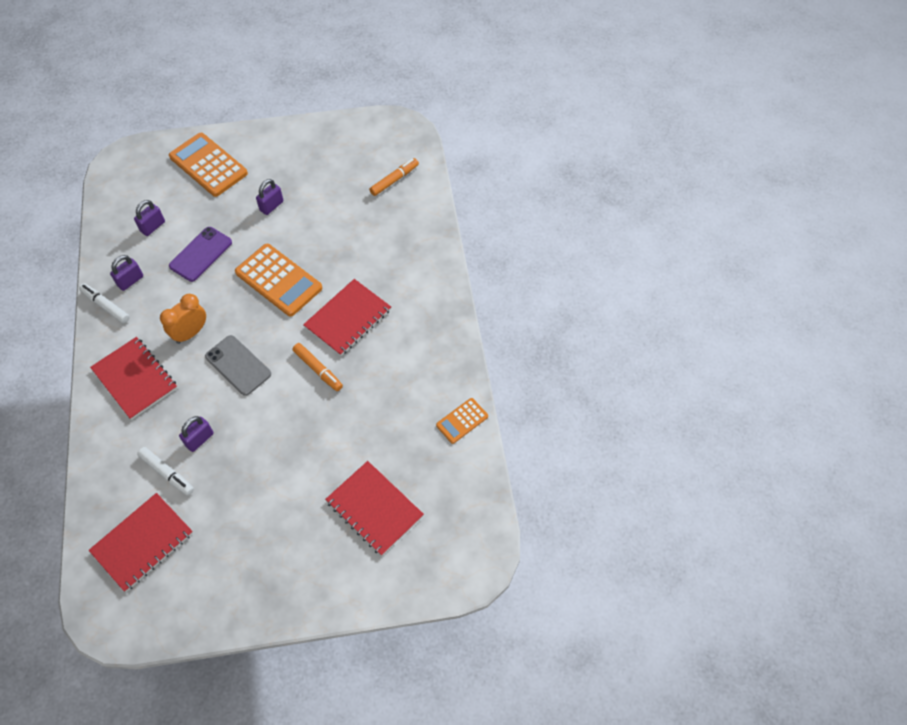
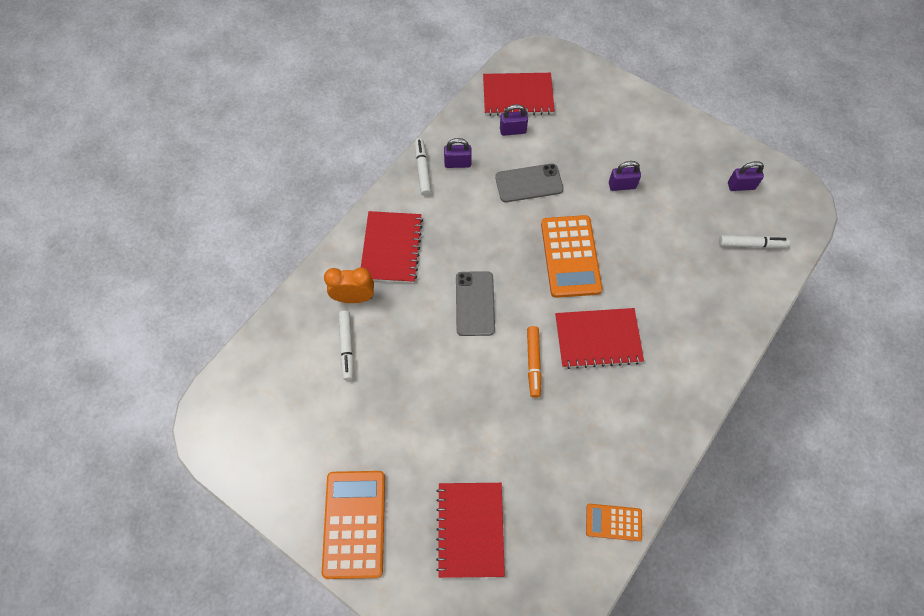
camera: 45 degrees right, 5 degrees up
(142, 542) = (283, 387): red notebook -> red notebook (518, 96)
(191, 333) = (463, 244): orange clock -> orange clock (354, 297)
(199, 439) = (393, 340): purple padlock -> purple padlock (741, 186)
(201, 254) = (529, 183): purple phone -> grey phone
(208, 165) = (601, 110): orange calculator -> orange calculator (354, 523)
(394, 180) = (751, 244): orange marker -> white marker

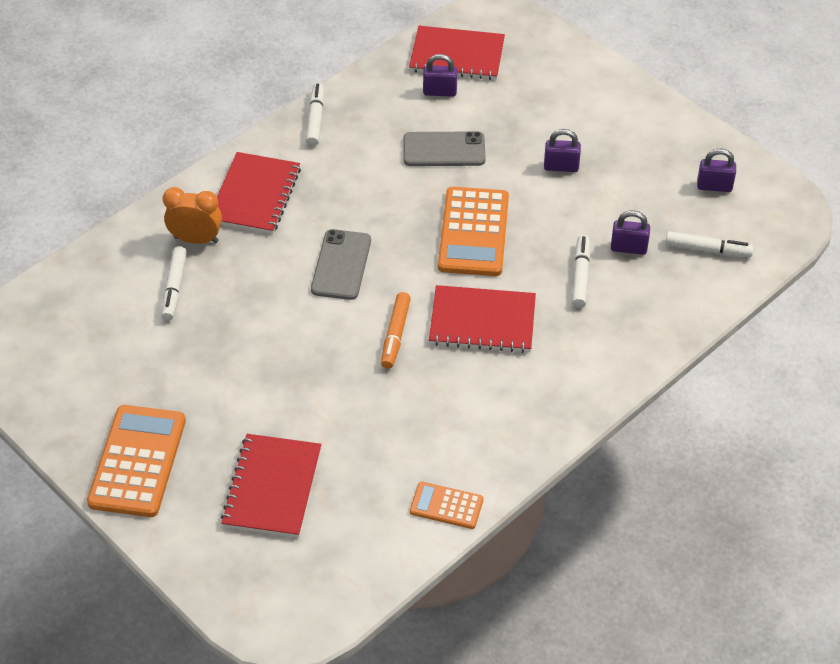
camera: 10 degrees right, 15 degrees down
(457, 163) = (361, 118): purple padlock -> purple padlock (628, 248)
(662, 284) = (580, 276): none -> white marker

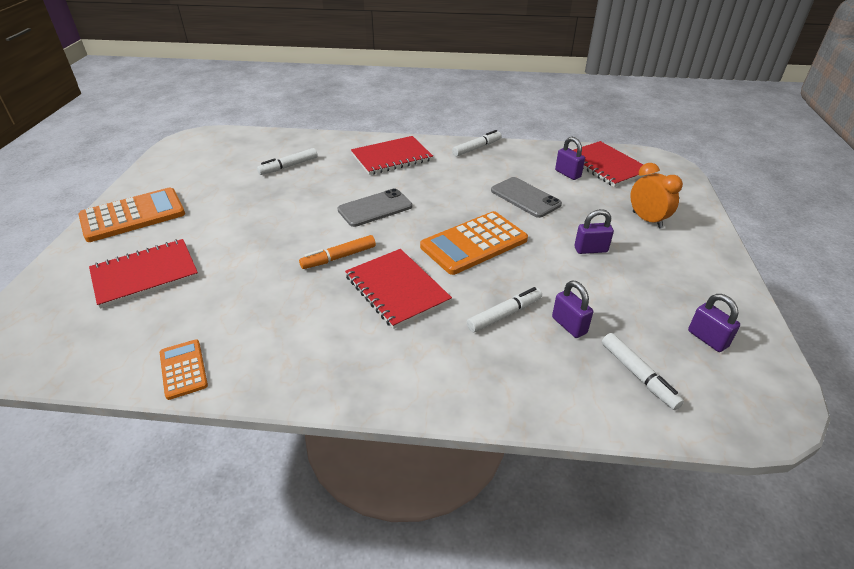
camera: 50 degrees right, 10 degrees down
(196, 239) = (334, 156): orange clock -> orange clock (647, 220)
(561, 167) = (590, 249): purple padlock -> purple padlock turned 60 degrees counterclockwise

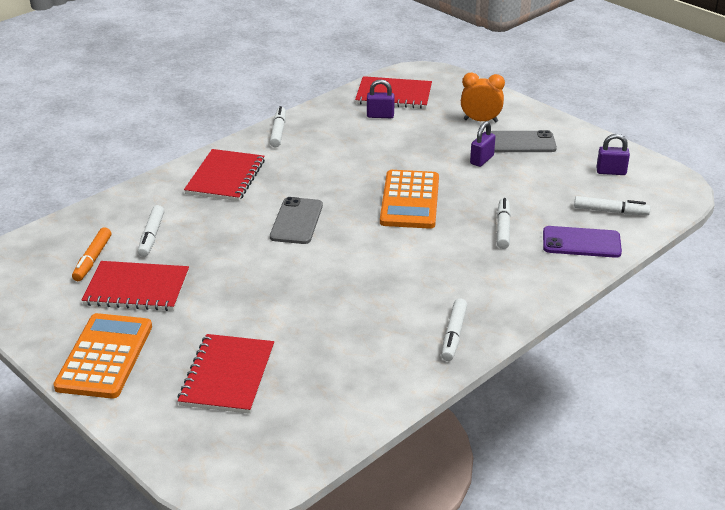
camera: 50 degrees left, 5 degrees down
(183, 369) = (389, 390): orange calculator -> none
(301, 368) = (454, 335): none -> white marker
(339, 257) = (343, 267): orange marker -> orange marker (93, 259)
(397, 289) = (419, 258): red notebook -> red notebook (137, 288)
(525, 197) = (384, 149): grey phone -> grey phone (521, 142)
(552, 381) = (581, 243): none -> purple phone
(569, 325) = (543, 210): purple padlock -> none

